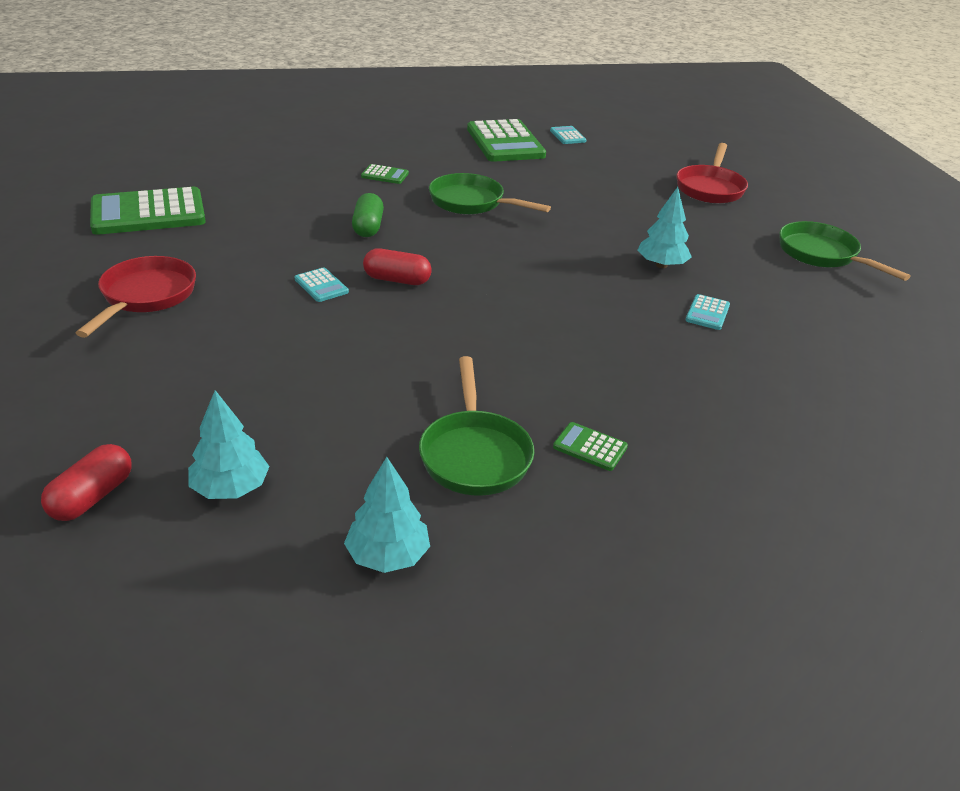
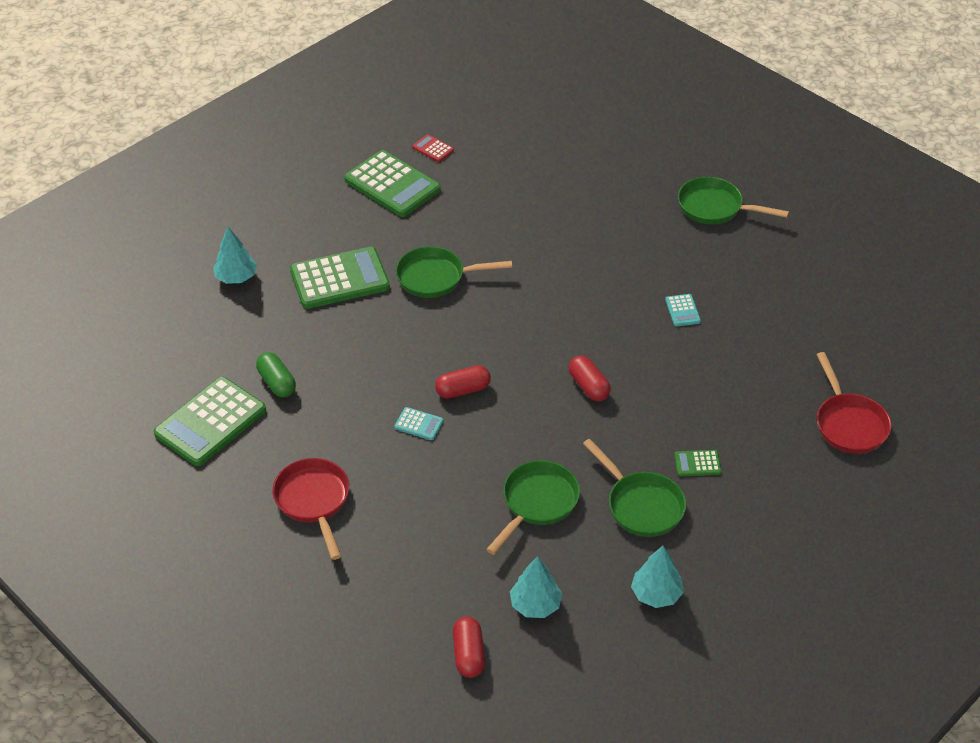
camera: 30 degrees left, 10 degrees up
(356, 396) = (537, 503): none -> green pan
(368, 227) = (389, 347): green capsule -> green capsule (277, 383)
(385, 175) = (339, 279): green calculator -> green calculator, size x2.27
(532, 328) = (588, 386): none -> red capsule
(567, 136) = (433, 149): turquoise calculator -> red calculator
(661, 265) = (621, 277): turquoise tree -> turquoise tree (236, 277)
(710, 188) = (591, 165): red pan -> red pan (848, 424)

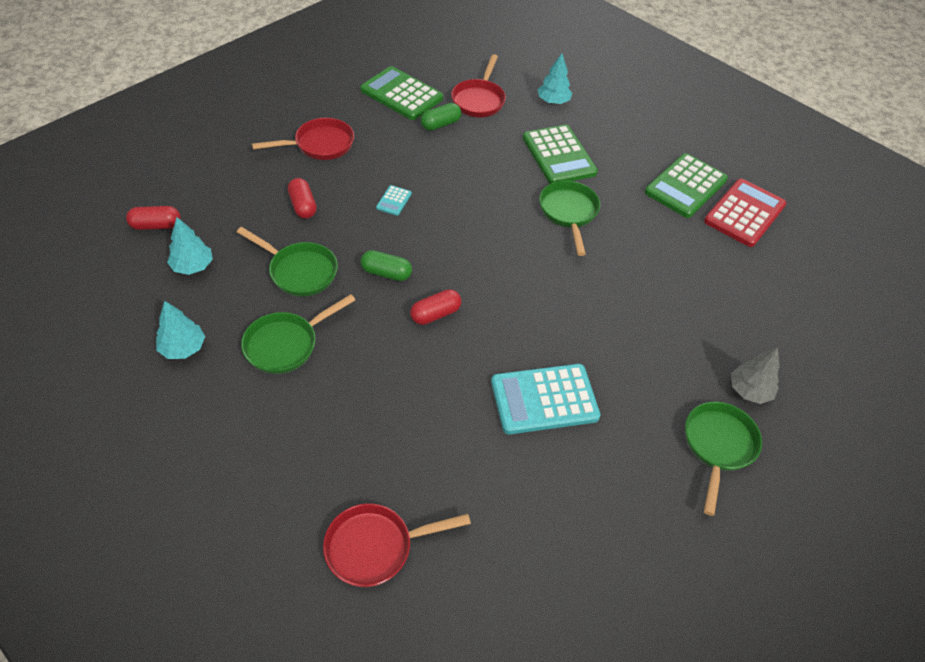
camera: 85 degrees right, 5 degrees up
(229, 345) = (479, 100): none -> red pan
(433, 149) = (744, 213): red calculator -> red calculator, size x2.27
(463, 390) = (431, 228): red capsule -> red capsule (303, 206)
(534, 427) = (386, 273): none -> green capsule
(655, 180) = (749, 390): none -> grey tree
(682, 311) = (544, 399): turquoise calculator -> turquoise calculator, size x2.27
(697, 463) = (331, 393): green calculator -> none

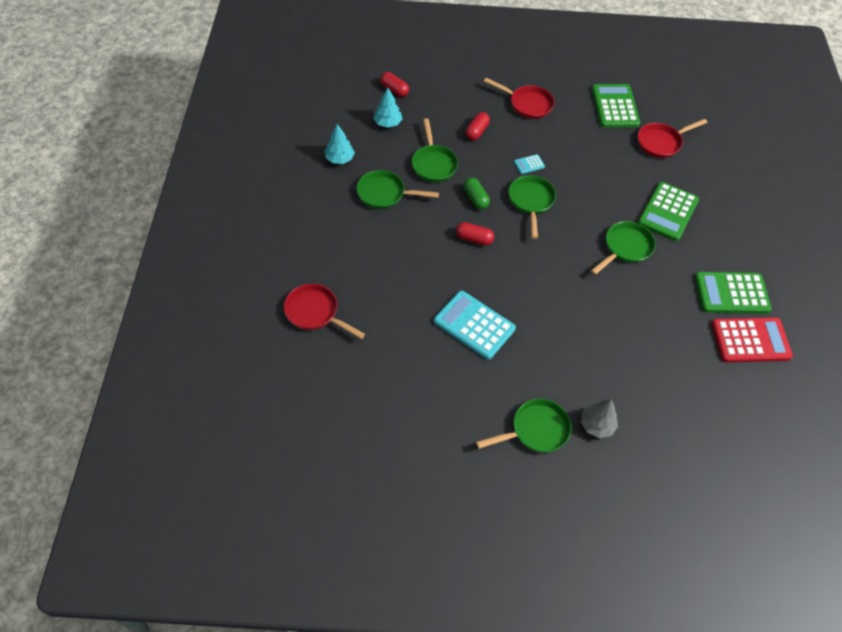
camera: 50 degrees right, 5 degrees up
(440, 124) = (615, 141): green capsule -> none
(441, 235) = (531, 202): none -> green pan
(553, 101) = (713, 177): turquoise tree -> none

